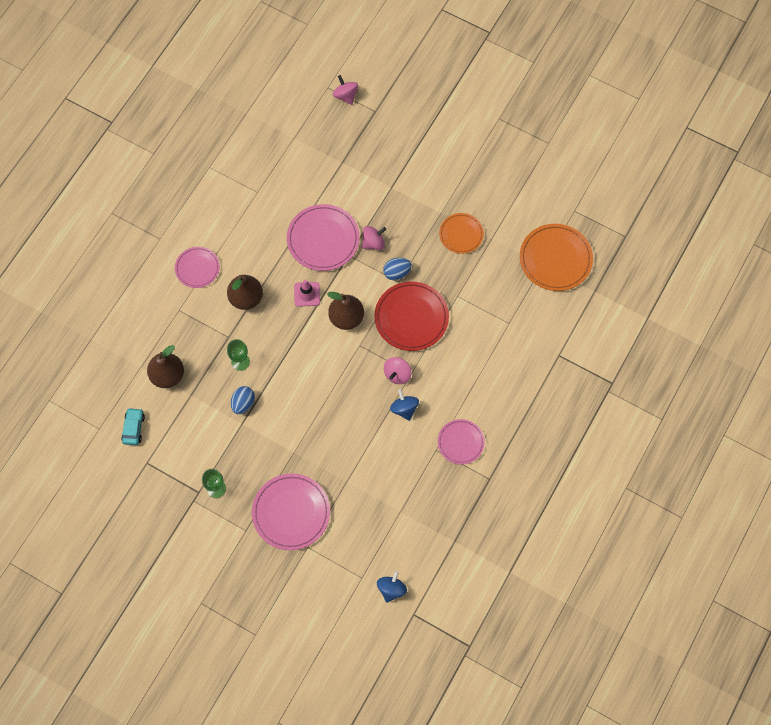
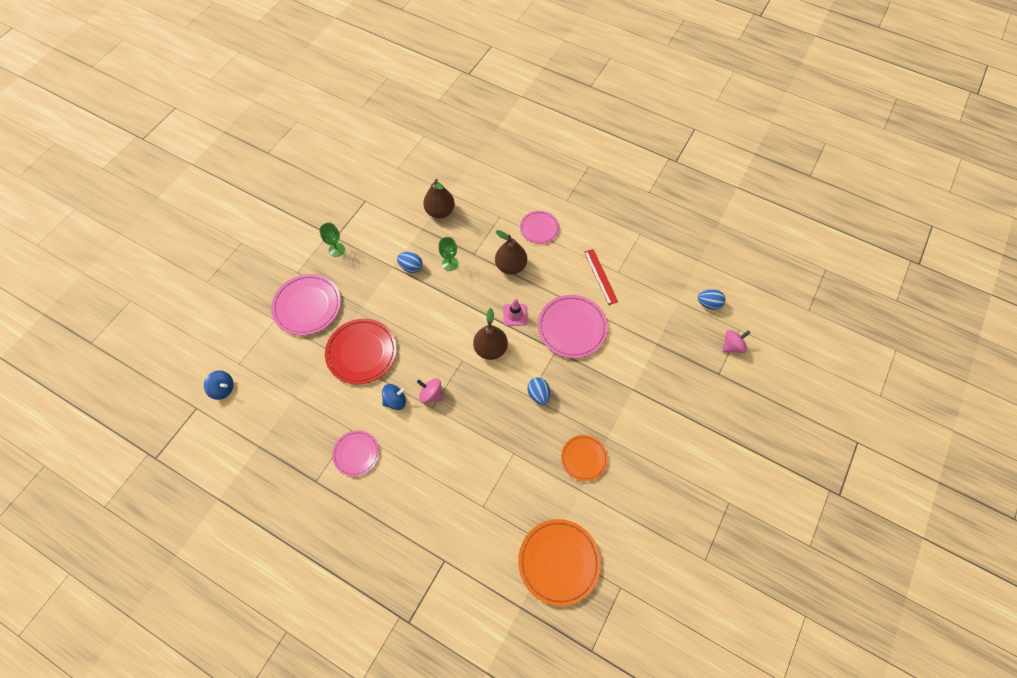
camera: 90 degrees right, 5 degrees down
(133, 428) = (395, 190): turquoise car -> none
(262, 209) = (600, 276): none -> red ruler
(298, 111) = (708, 304): none -> blue egg
(373, 243) = (570, 372): pink spinning top -> none
(411, 318) = (490, 408): red plate -> red plate (361, 352)

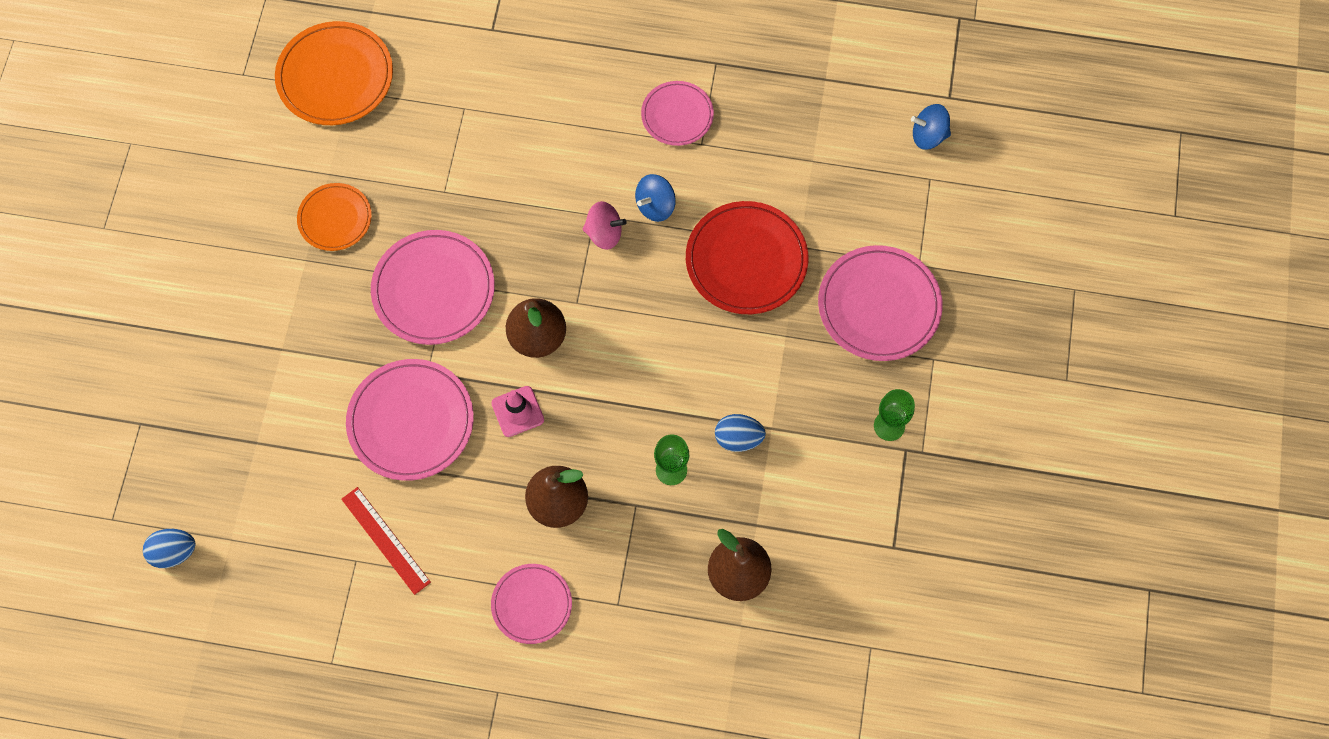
camera: 160 degrees right, 5 degrees up
(538, 394) = (433, 290): blue egg -> pink plate
(732, 346) = (122, 483): pink spinning top -> none

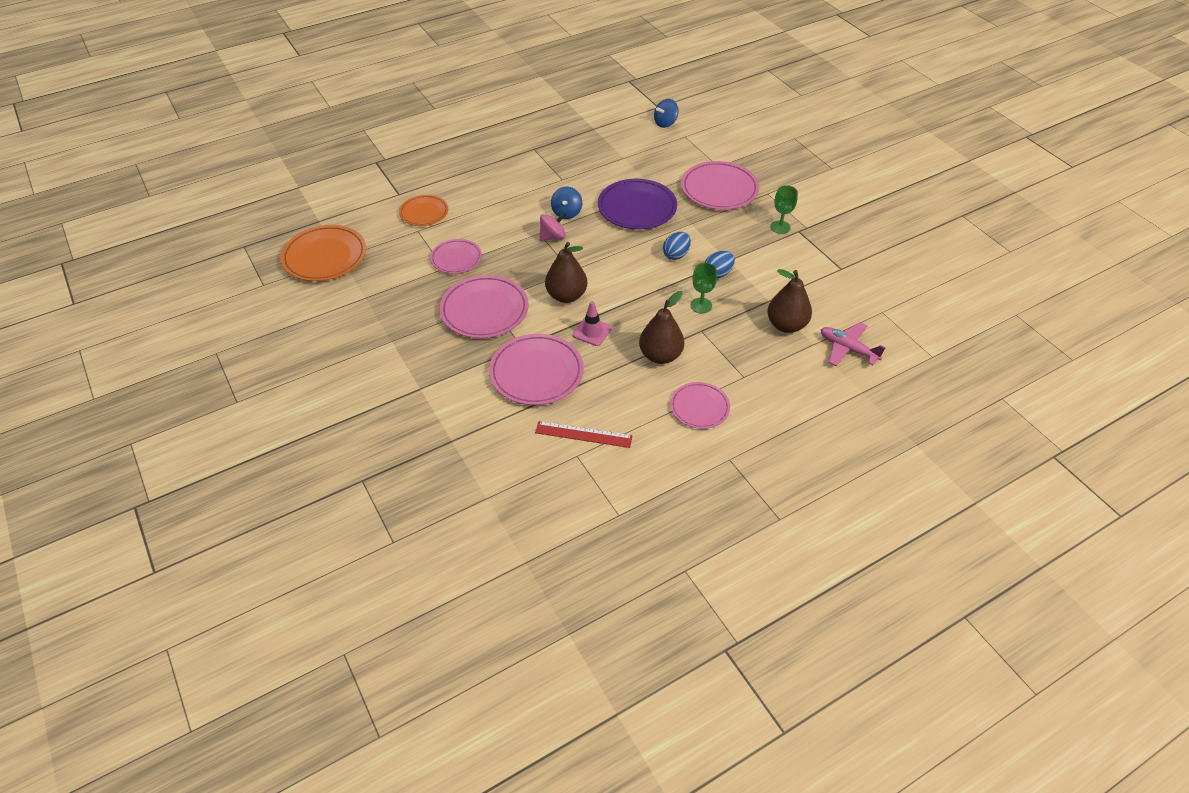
camera: 40 degrees left, 20 degrees down
(174, 552) = (455, 530): blue egg -> blue egg (676, 255)
(335, 219) = (390, 313): orange plate -> orange plate (424, 213)
(677, 115) = (537, 176): pink plate -> pink plate (456, 258)
(746, 260) = (637, 208): red plate -> purple plate
(771, 664) = (848, 349): none -> pink plane

